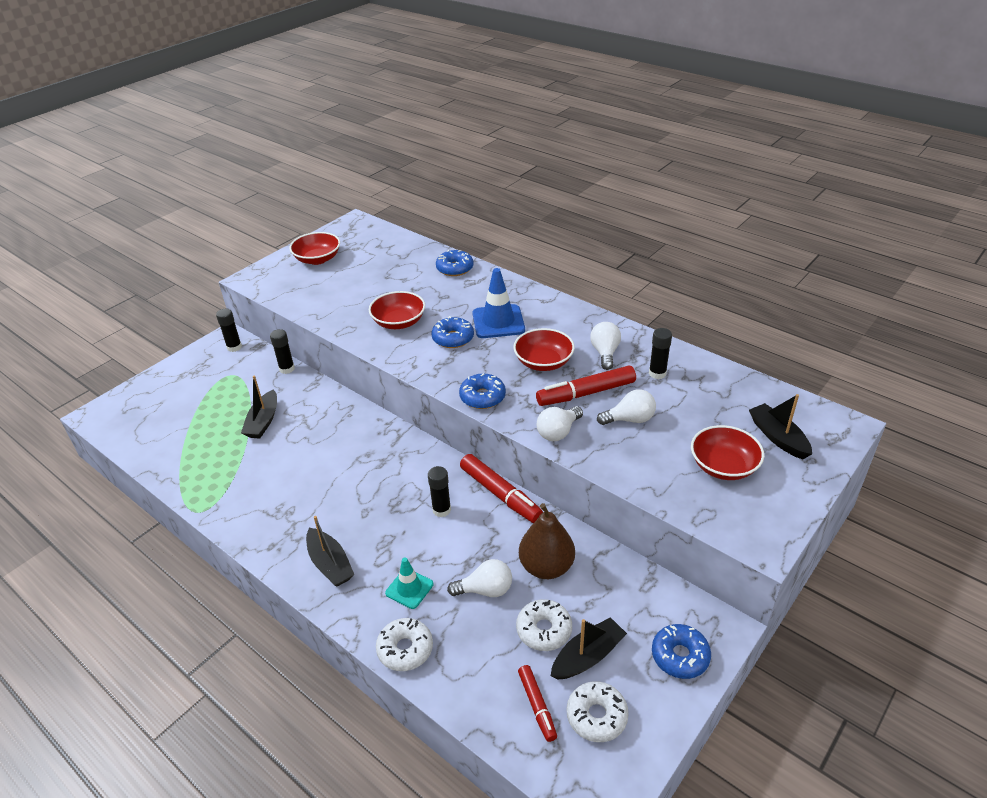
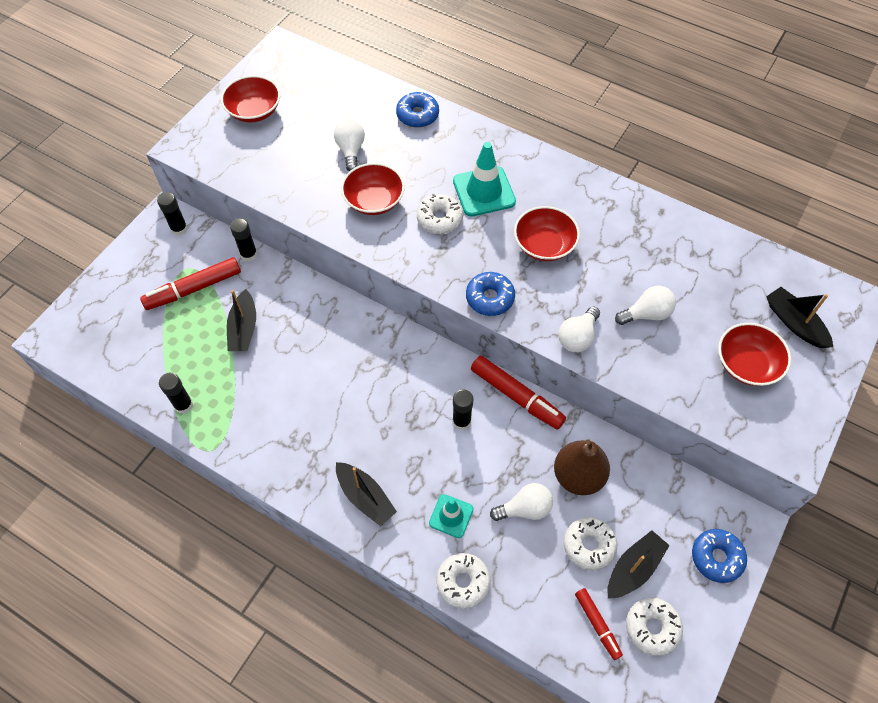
camera: 10 degrees left, 20 degrees up
(453, 338) = (439, 219): blue donut -> white donut
(498, 322) = (484, 191): blue traffic cone -> turquoise traffic cone
(586, 393) = (596, 283): red marker -> red marker (193, 289)
(605, 353) = (606, 227): white light bulb -> white light bulb (351, 150)
(657, 373) = (664, 250): black glue stick -> black glue stick (183, 405)

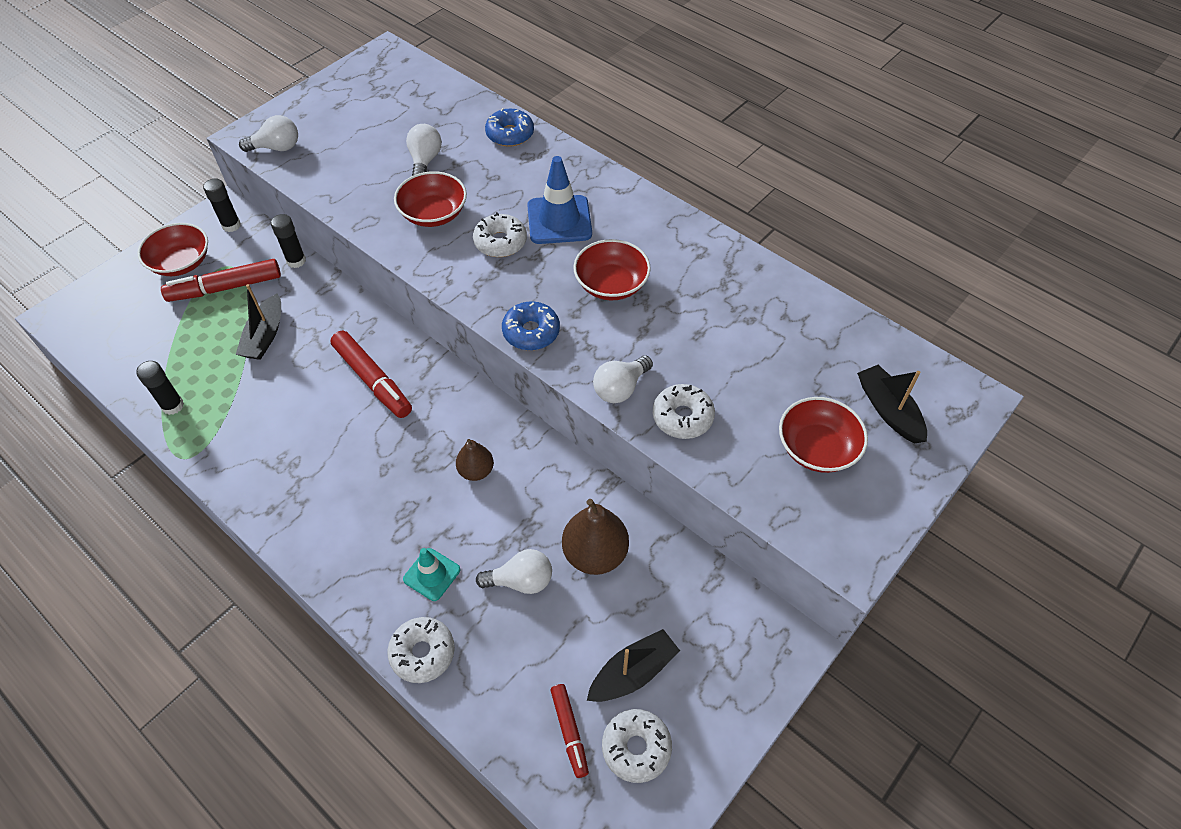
camera: 10 degrees right, 5 degrees down
(254, 111) = (334, 109): red bowl -> red bowl (181, 262)
(365, 497) = (340, 537): black boat -> none
(461, 421) = (476, 471): black glue stick -> brown pear
(484, 191) = (559, 220): turquoise traffic cone -> blue traffic cone
(516, 396) = (548, 453): red marker -> red marker (372, 380)
(588, 546) = (585, 636): white donut -> white donut (682, 417)
(646, 314) = (710, 375): white light bulb -> white light bulb (277, 148)
(716, 557) = (739, 677): blue donut -> none

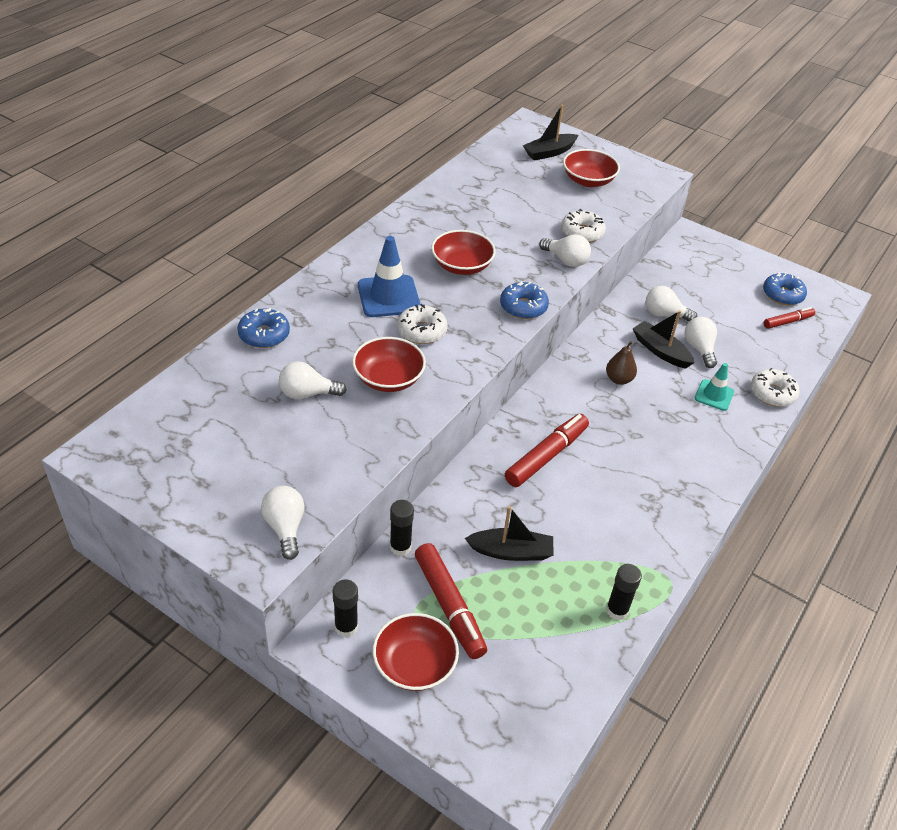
camera: 100 degrees left, 10 degrees down
(595, 554) = (664, 314): brown pear -> white light bulb
(633, 672) = (738, 296): black boat -> black boat (660, 351)
(636, 748) = (782, 295): white donut -> blue donut

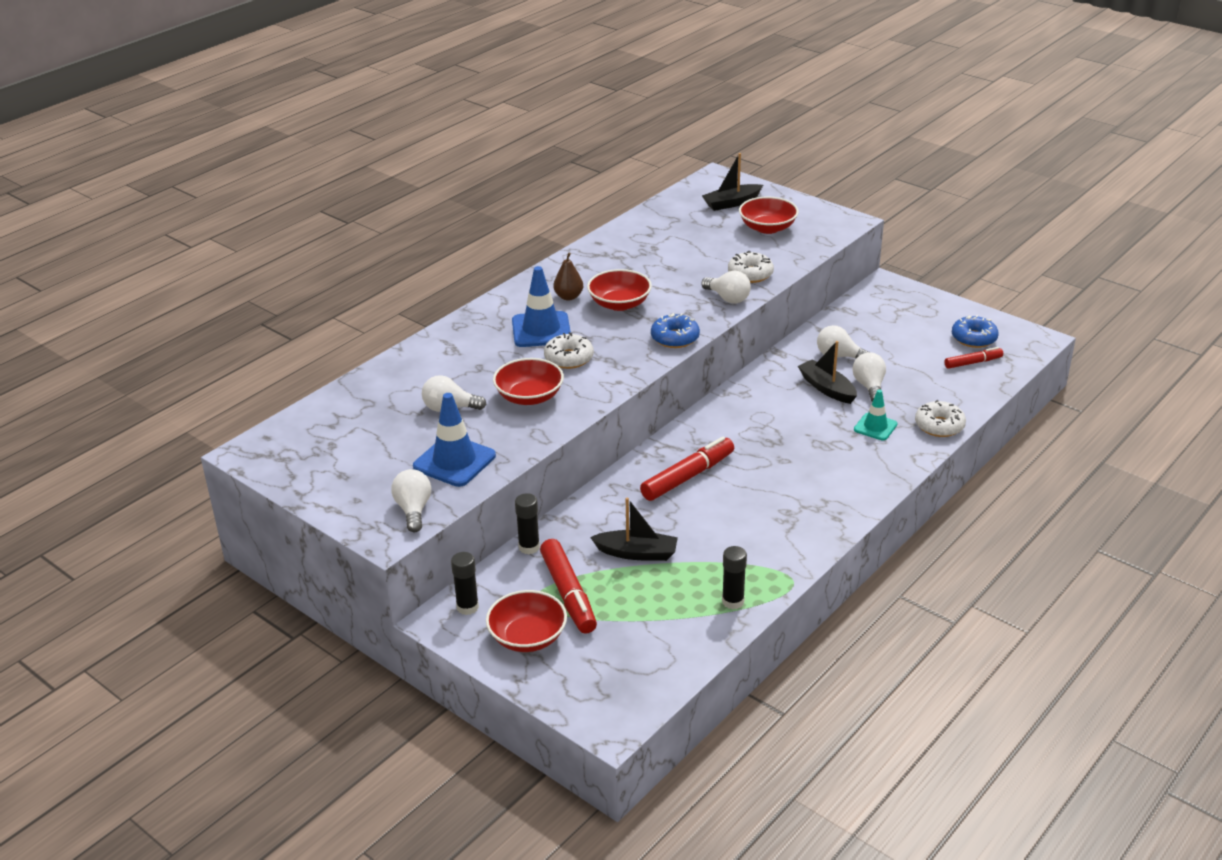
camera: 10 degrees right, 10 degrees down
(264, 335) = (415, 361): blue donut -> none
(321, 462) = (454, 461): none -> blue traffic cone
(619, 379) = (777, 413): brown pear -> brown pear (568, 297)

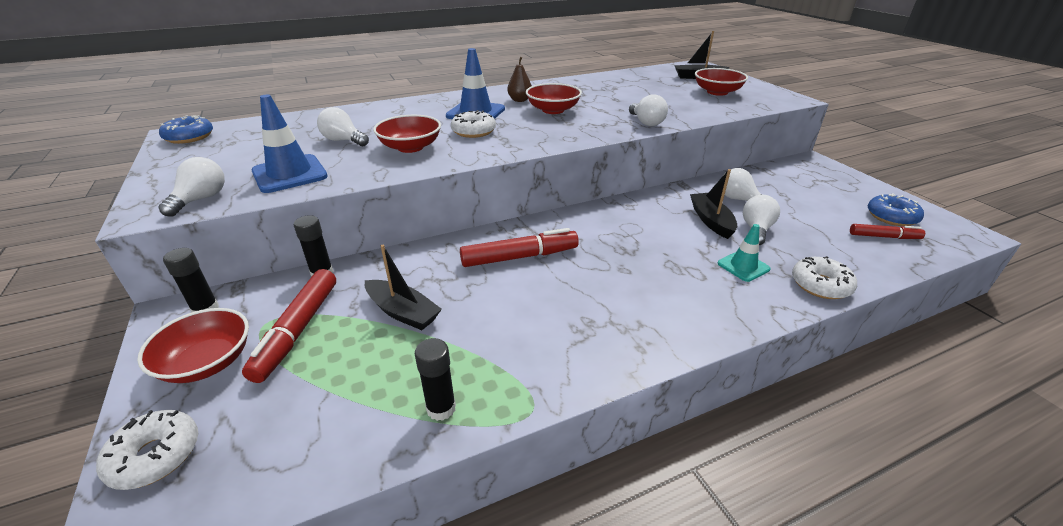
camera: 25 degrees right, 0 degrees up
(675, 338) = (574, 137): blue donut -> blue donut (189, 137)
(750, 274) = (679, 113): white donut -> white donut (155, 456)

